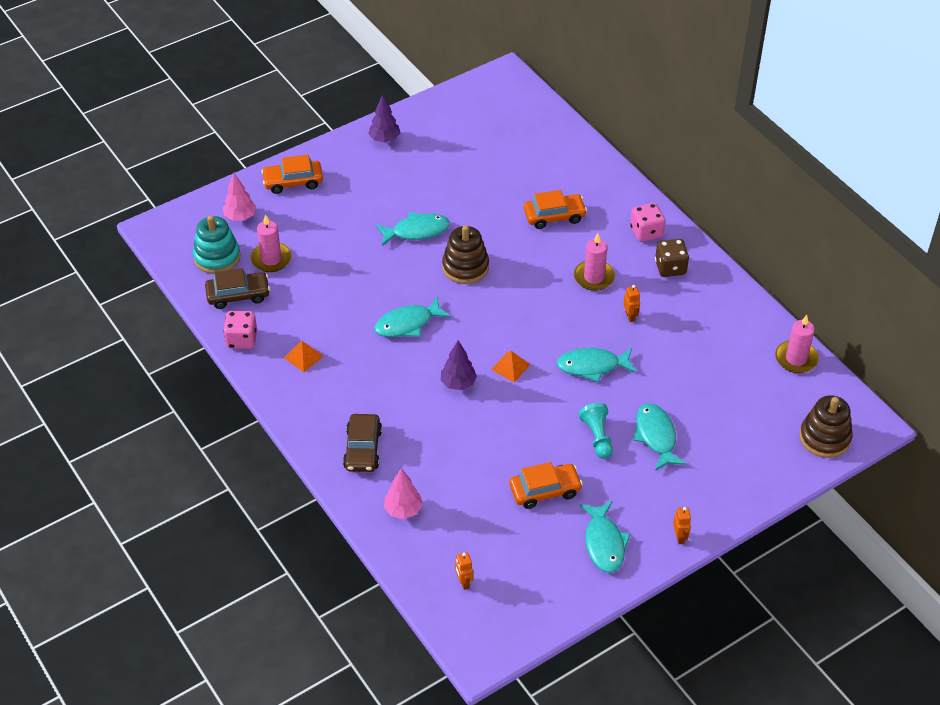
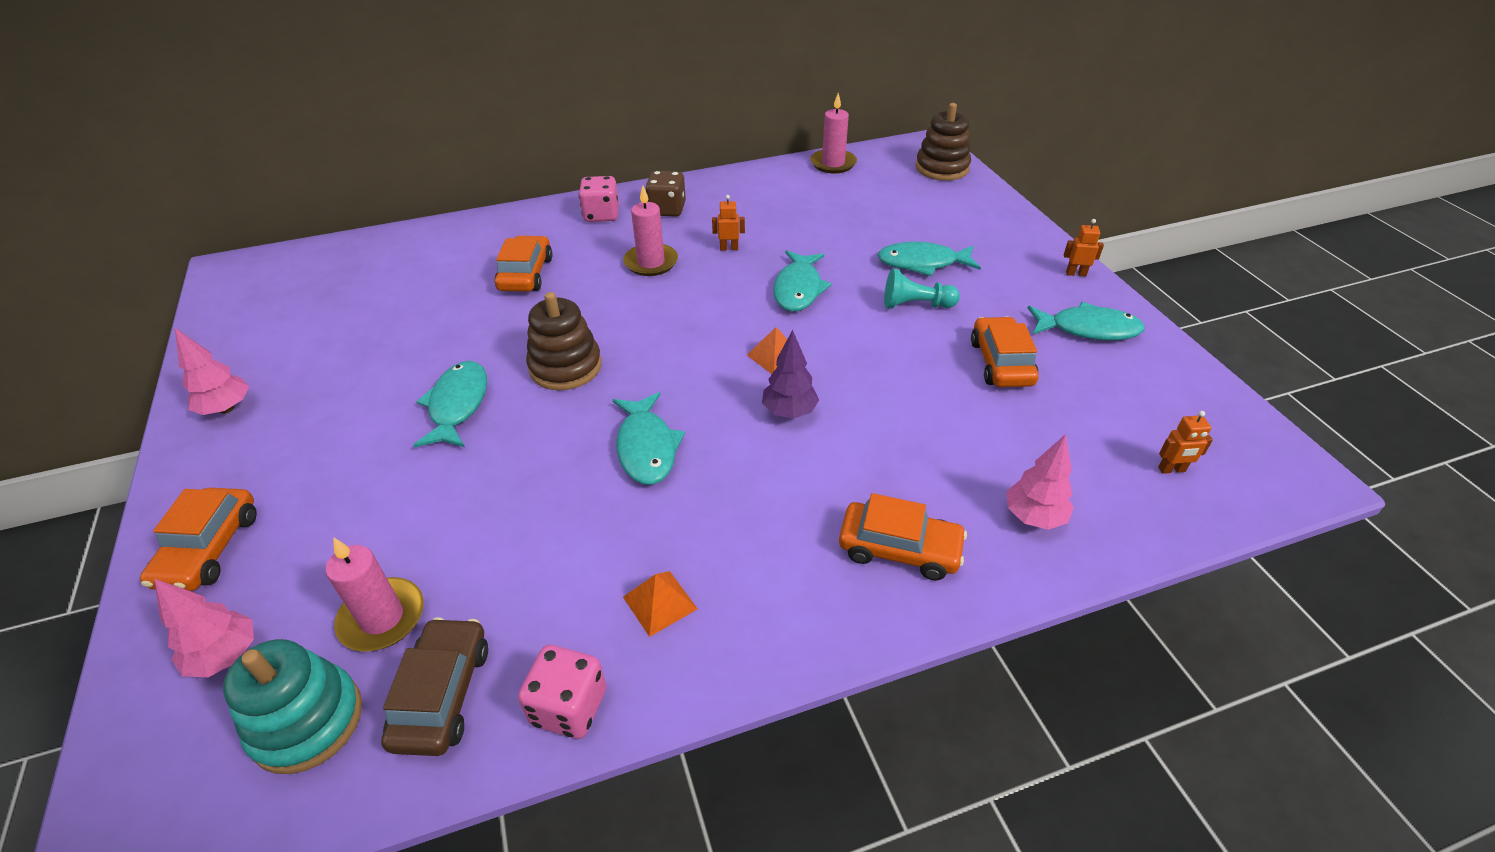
camera: 75 degrees left, 5 degrees down
(363, 449) = (899, 549): brown car -> orange car
(384, 139) = (226, 409): purple tree -> pink tree

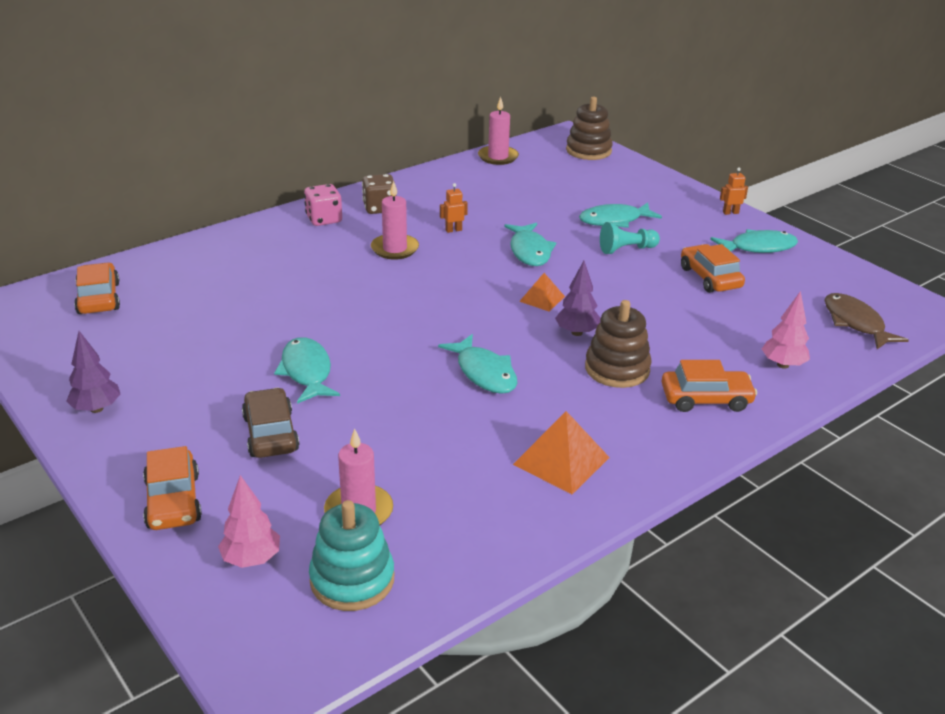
camera: 20 degrees left, 10 degrees down
(226, 409) = (96, 409): pink tree -> purple tree
(442, 694) = (442, 543): brown car -> brown car (270, 433)
(526, 274) = (290, 272): orange car -> orange car (98, 298)
(565, 367) = (378, 332): brown stacking toy -> brown stacking toy (617, 369)
(569, 707) = (539, 529): pink dice -> none
(660, 602) = (561, 461): orange pyramid -> orange pyramid, size x1.66
(1171, 469) = (855, 323): orange robot -> brown fish

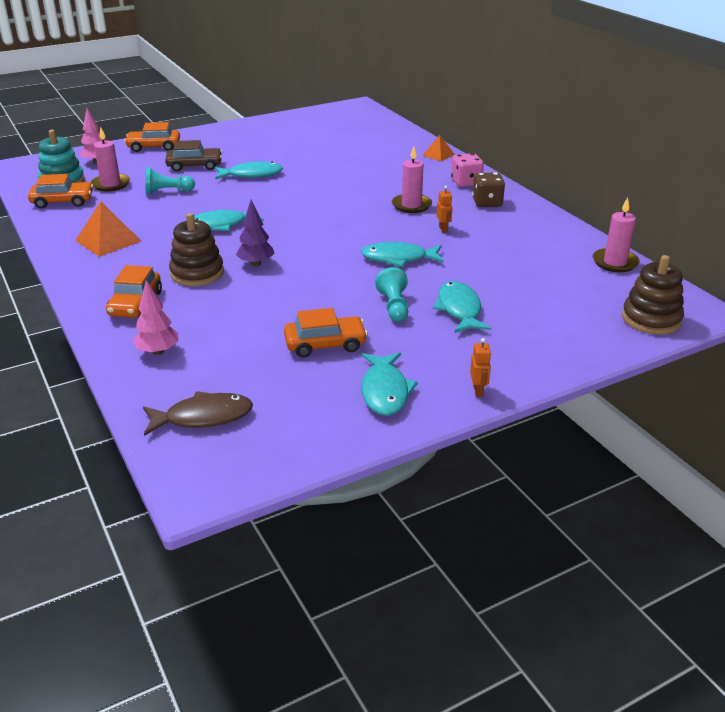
camera: 100 degrees right, 0 degrees up
(96, 409) = (243, 130): purple tree -> none
(98, 298) = (360, 125): orange car -> orange car (63, 201)
(381, 441) = (167, 192): none -> turquoise pawn
(542, 299) = (313, 255): orange pyramid -> orange pyramid (438, 155)

